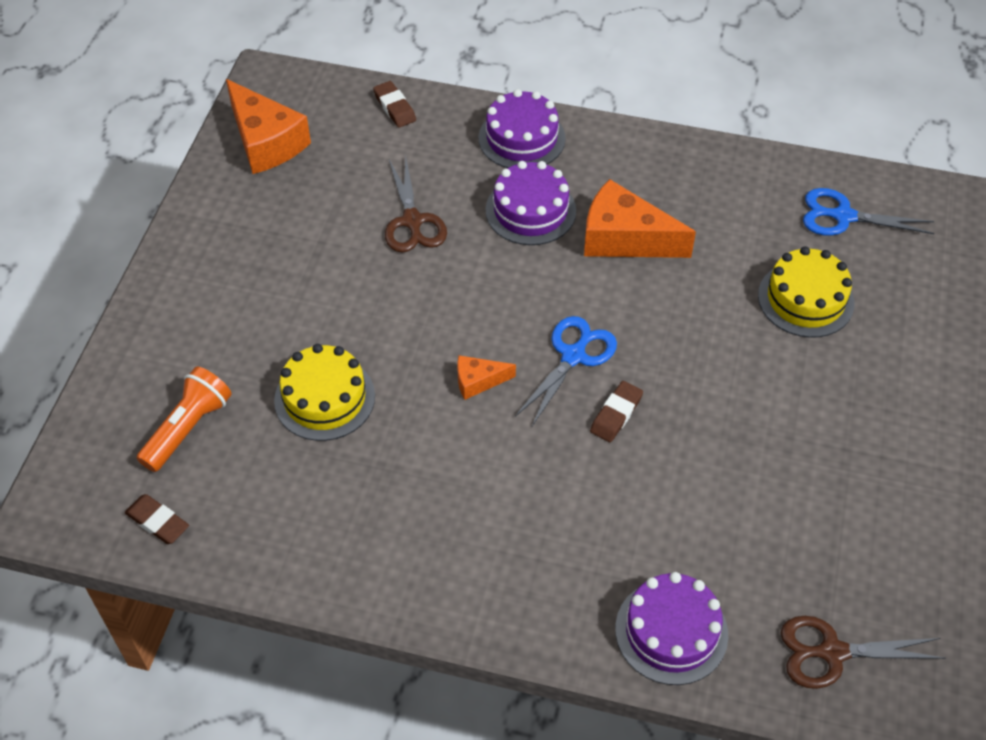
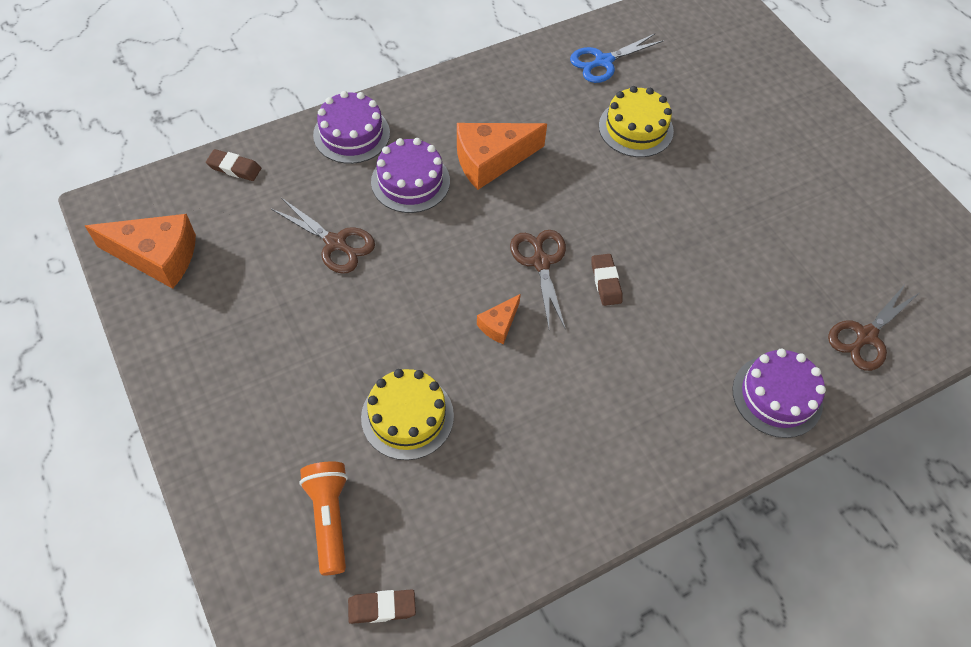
camera: 45 degrees left, 5 degrees up
(573, 356) = (541, 262): blue scissors -> brown scissors

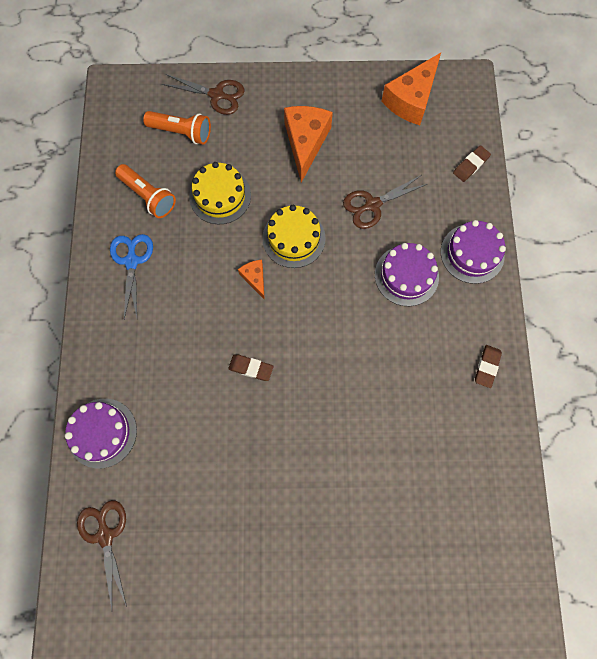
camera: 120 degrees right, 15 degrees up
(382, 607) = (118, 139): brown eraser -> brown eraser (487, 367)
(454, 509) = (148, 196): none -> orange flashlight
(491, 160) = (401, 343): orange cheese -> orange cheese (305, 143)
(541, 262) = (290, 331): brown scissors -> brown scissors (216, 95)
(603, 61) = (475, 499): blue scissors -> blue scissors (132, 261)
(635, 128) = (385, 480): yellow cake -> yellow cake (293, 238)

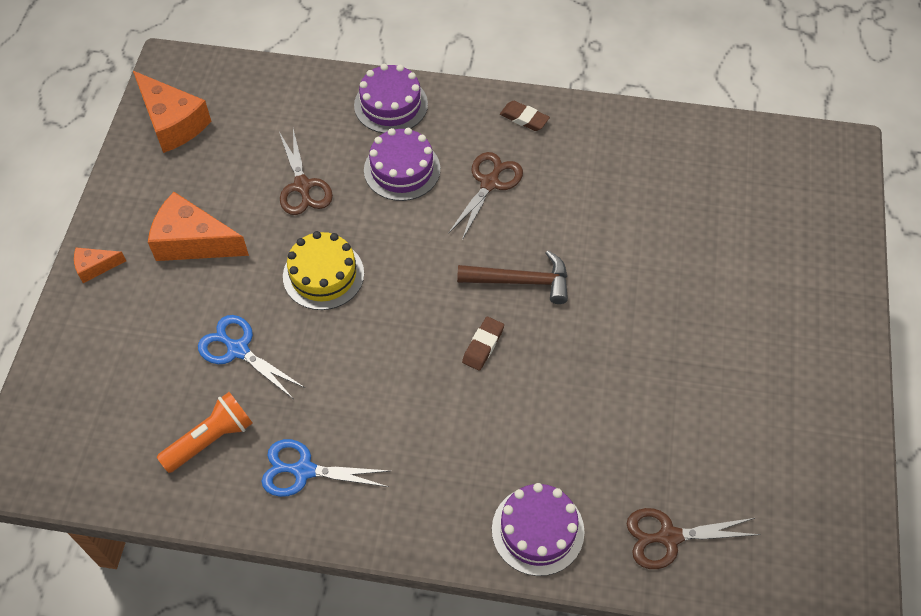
camera: 80 degrees left, 15 degrees down
(181, 132) = (124, 385): orange flashlight -> none
(216, 95) = (81, 334): brown scissors -> brown scissors (489, 183)
(220, 196) = (238, 350): yellow cake -> blue scissors
(255, 278) = (366, 325): orange cheese -> orange cheese (95, 267)
(315, 388) = (520, 281): none -> brown hammer
(471, 165) = (281, 84): brown eraser -> none

